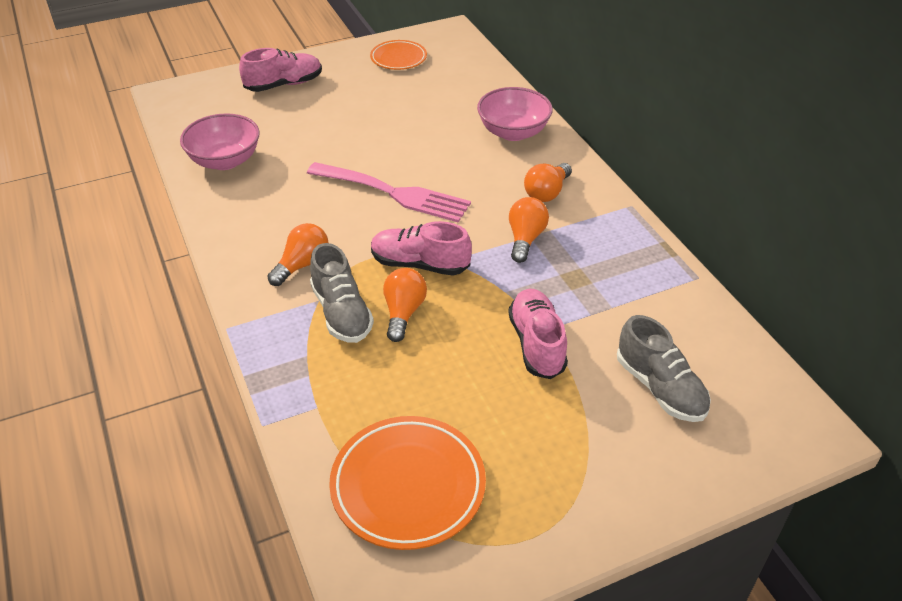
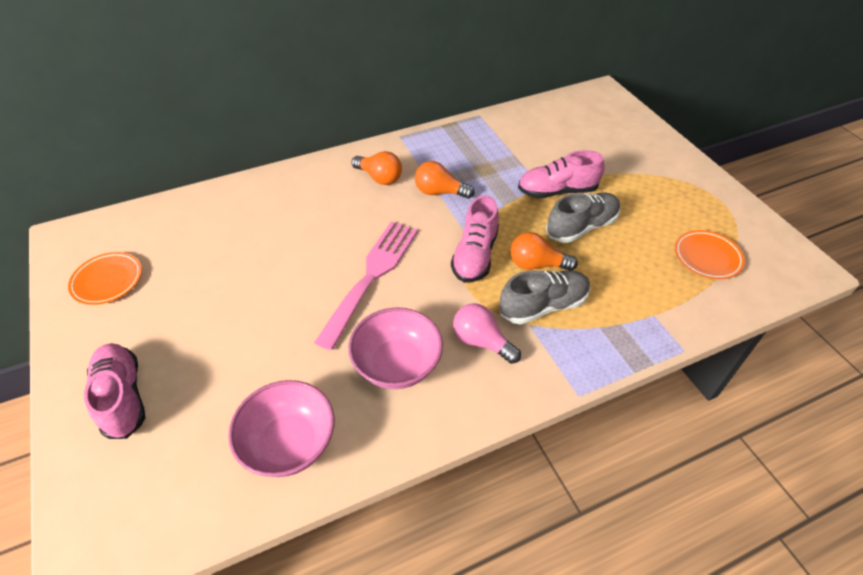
camera: 90 degrees left, 5 degrees up
(302, 265) = (482, 342): orange light bulb -> pink light bulb
(408, 486) = (707, 257): orange plate -> orange plate, size x0.61
(513, 132) = (285, 194): pink bowl -> pink bowl (397, 365)
(660, 388) = (584, 141): grey shoe -> grey shoe (581, 227)

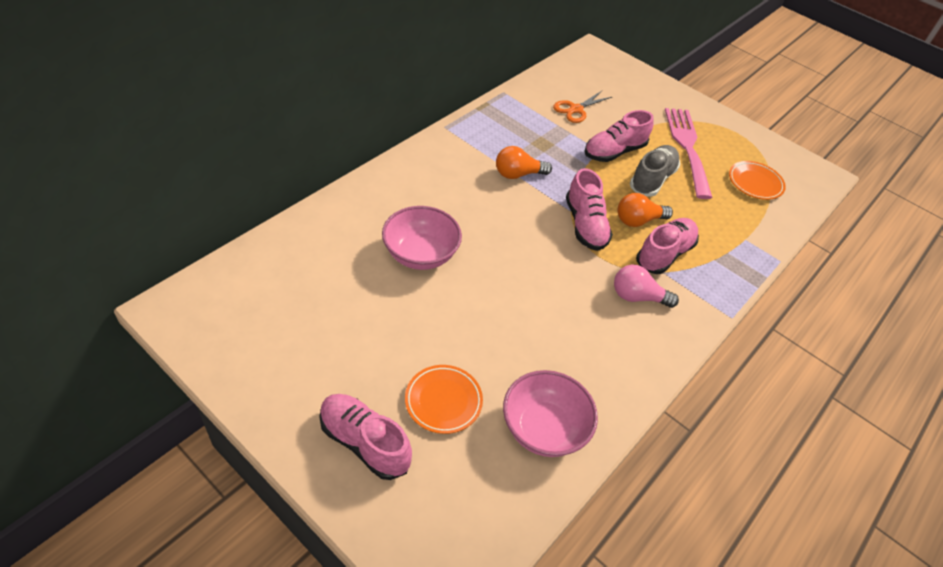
camera: 30 degrees left, 0 degrees up
(108, 281) = (257, 341): orange plate -> orange plate (443, 401)
(372, 276) = (511, 266): pink fork -> pink fork (687, 147)
(379, 177) = (454, 172): orange light bulb -> none
(397, 365) = (585, 336): pink bowl -> pink bowl (420, 254)
(543, 143) = (576, 109): none -> orange scissors
(543, 306) = (664, 254): grey shoe -> pink shoe

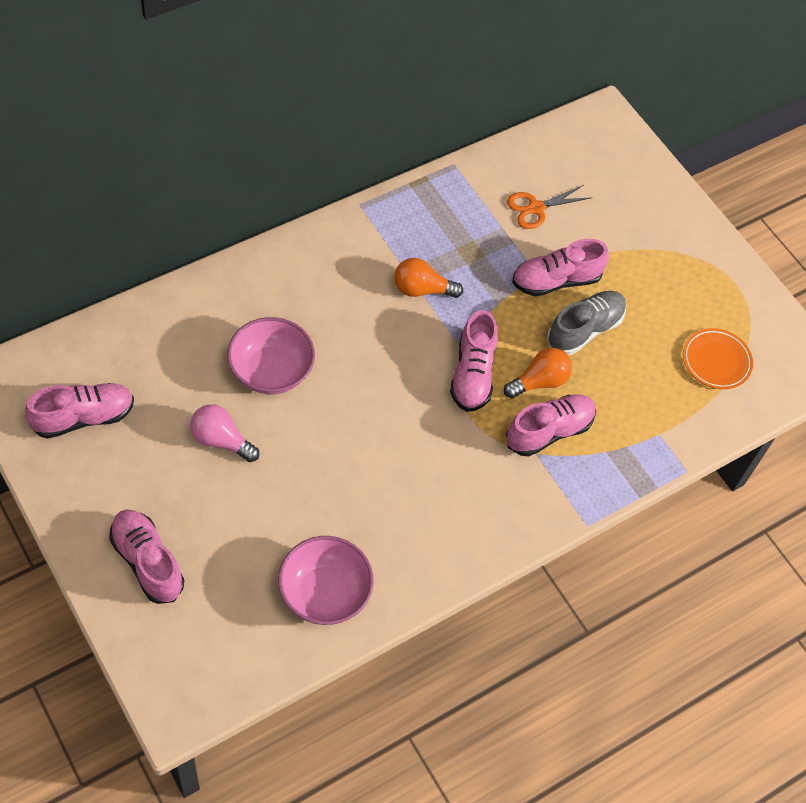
camera: 15 degrees right, 10 degrees up
(261, 326) = (83, 417): none -> pink shoe
(443, 401) = (236, 540): orange plate -> none
(637, 297) = (491, 476): pink light bulb -> pink light bulb (221, 440)
(638, 220) = (539, 381): orange light bulb -> orange light bulb turned 150 degrees clockwise
(687, 147) = (655, 292): pink fork -> none

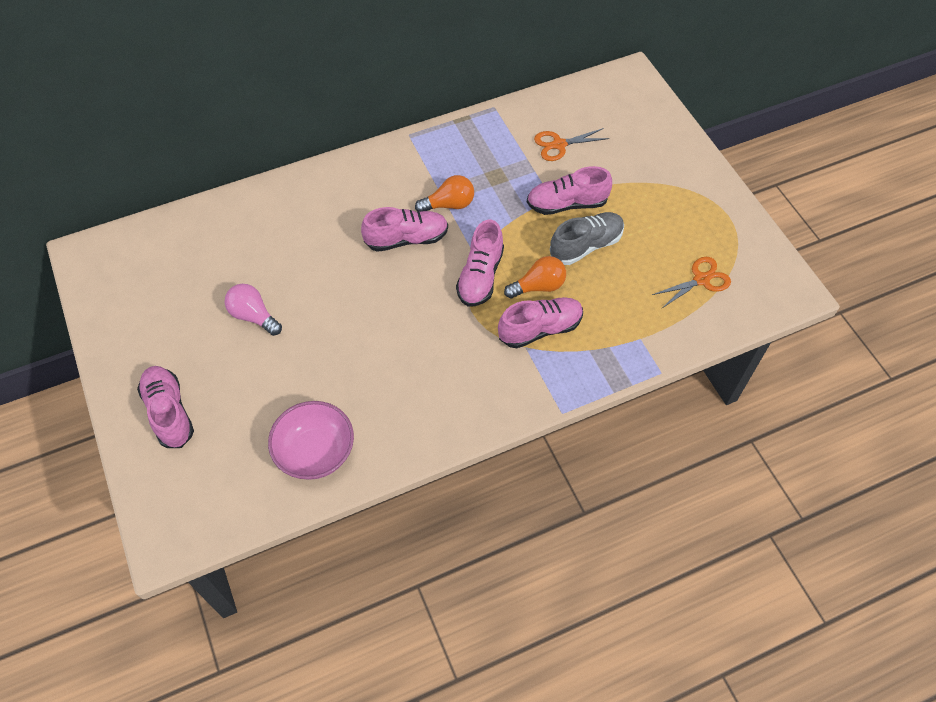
camera: 15 degrees right, 0 degrees up
(83, 417) = (143, 289): pink shoe -> pink shoe (406, 239)
(271, 371) = (307, 263): pink bowl -> none
(422, 289) = (449, 204): orange light bulb -> orange light bulb turned 150 degrees clockwise
(716, 361) = (701, 279): orange plate -> orange scissors

